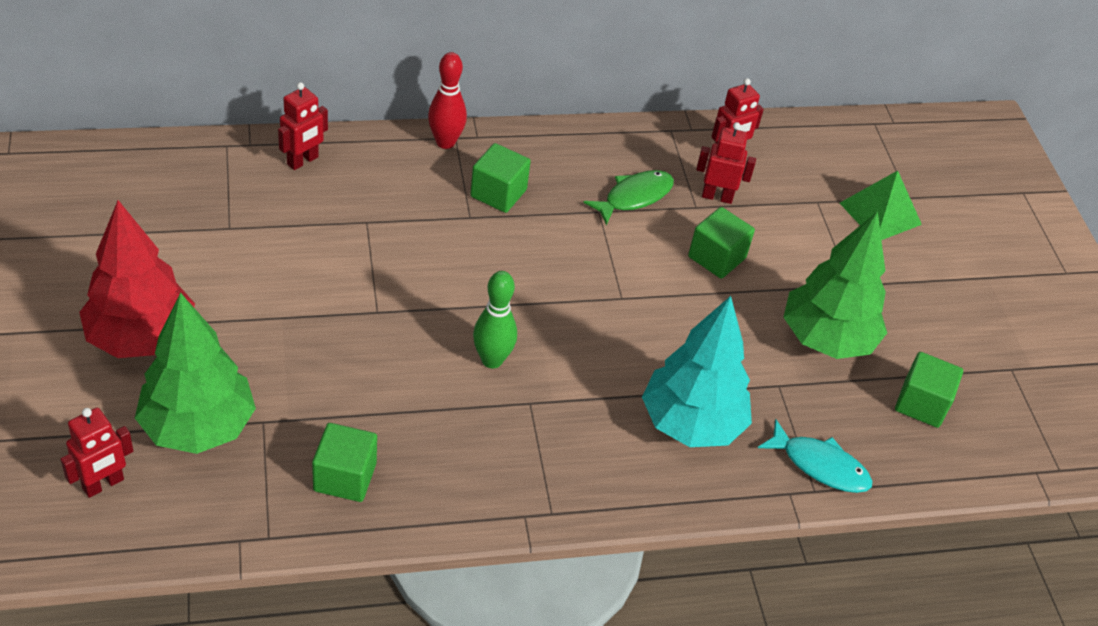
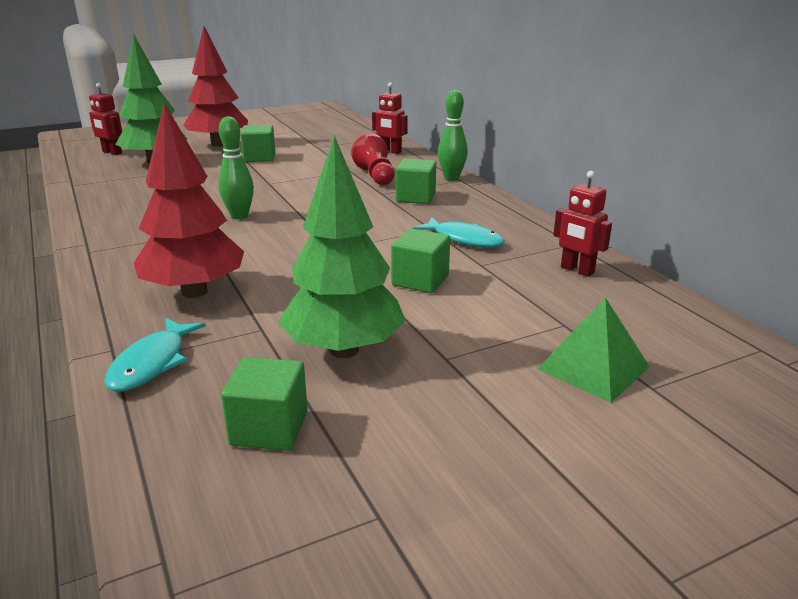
camera: 80 degrees right, 20 degrees down
(345, 477) = (120, 194): green cube -> green cube (259, 157)
(403, 204) = (376, 176): none -> red pawn
(445, 142) = (451, 178): red bowling pin -> green bowling pin
(634, 197) = (464, 239): green fish -> turquoise fish
(691, 424) = (194, 292): turquoise tree -> red tree
(717, 196) = (506, 272): red robot -> none

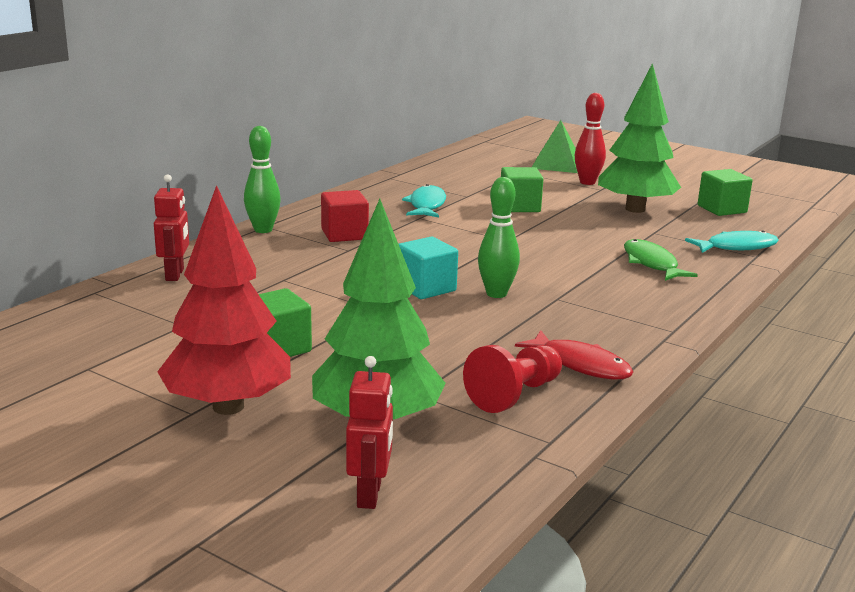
camera: 120 degrees left, 5 degrees down
(112, 211) = (580, 364): none -> red fish
(194, 292) = (651, 263): red tree -> green fish
(281, 199) = (426, 288): none -> turquoise cube
(376, 176) = (292, 262): red pawn -> red pawn (514, 395)
(415, 197) = (344, 234): green cube -> red cube
(483, 359) = (587, 182): none -> red bowling pin
(577, 270) = (438, 174): red robot -> none

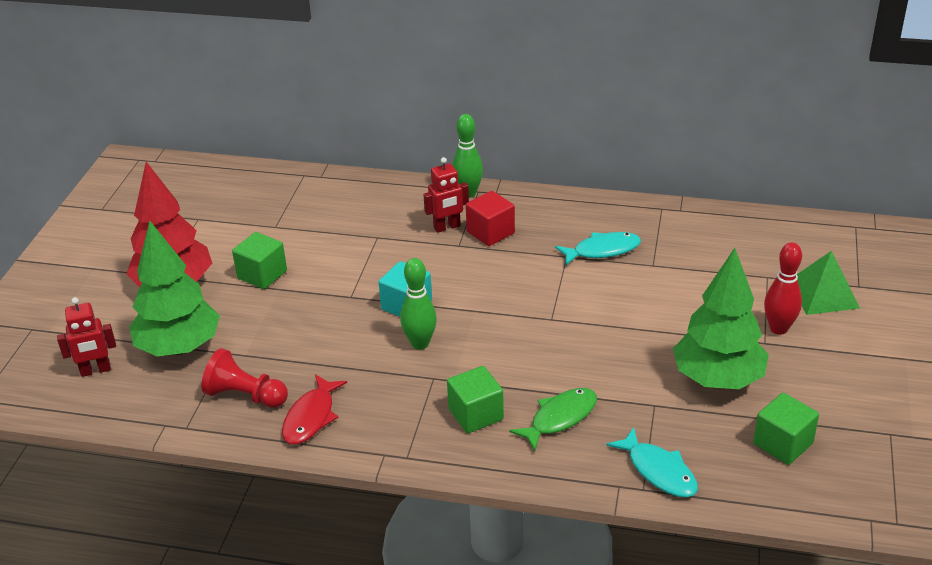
camera: 70 degrees right, 15 degrees up
(175, 275) = (353, 191): red robot -> red robot (447, 227)
(519, 207) = (650, 303): green cube -> green cube (476, 414)

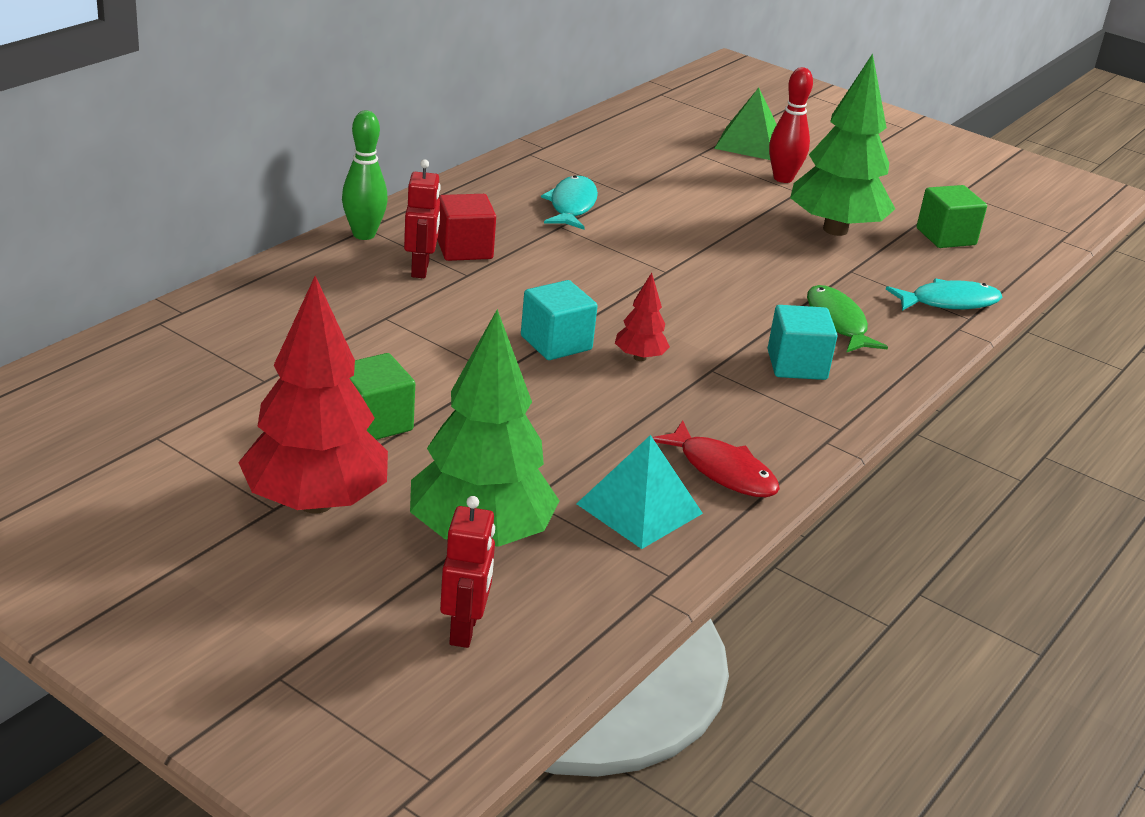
camera: 70 degrees left, 5 degrees down
(245, 396) = (639, 508): red pawn -> turquoise pyramid
(420, 343) = (639, 357): green bowling pin -> red tree
(476, 414) = (797, 365): green cube -> turquoise cube

